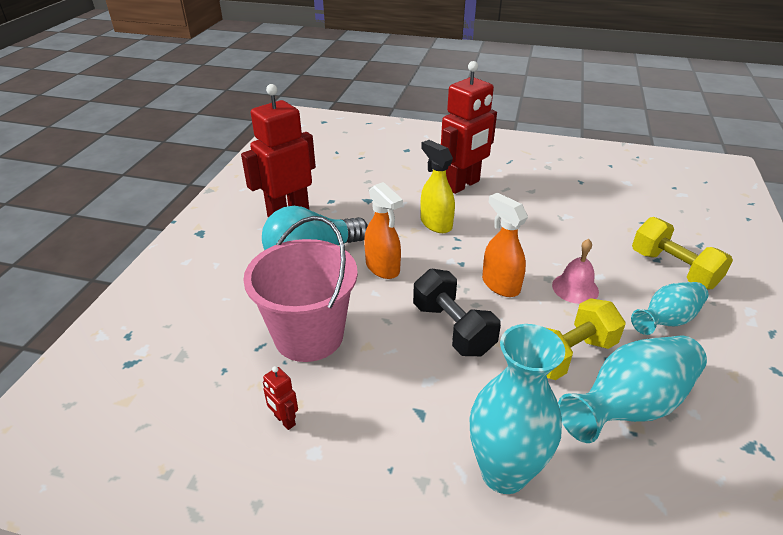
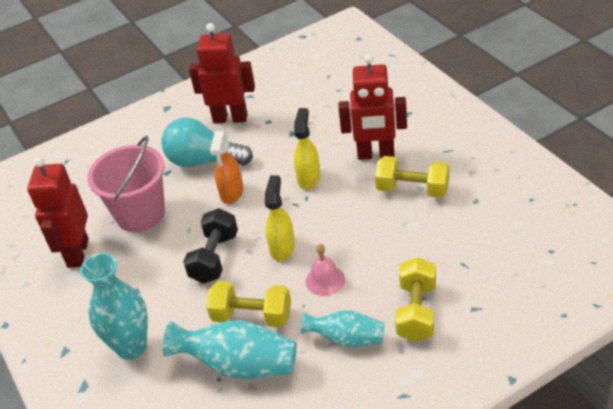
camera: 50 degrees right, 5 degrees up
(284, 420) = (77, 253): red robot -> red robot, size x2.48
(500, 285) = (282, 248): orange spray bottle -> yellow spray bottle
(528, 194) = (412, 189): none -> yellow dumbbell

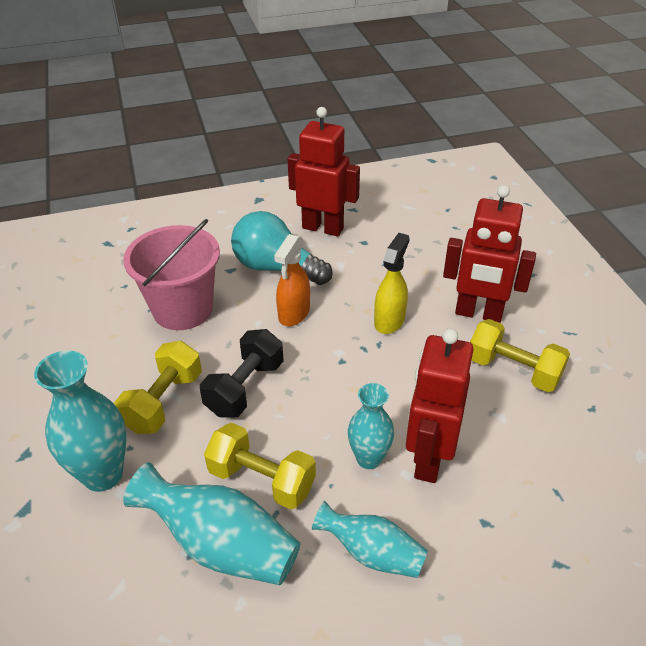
camera: 10 degrees right, 0 degrees up
(77, 253) = (95, 336): red robot -> red robot (428, 459)
(282, 248) = (330, 399): yellow spray bottle -> none
(325, 280) = (369, 459): pink bell -> turquoise vase
(416, 312) = (476, 543): yellow dumbbell -> yellow dumbbell (163, 402)

